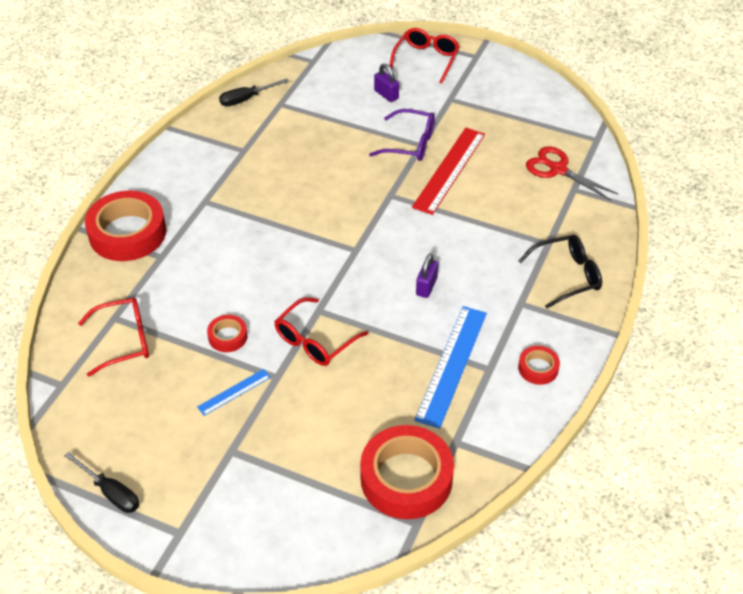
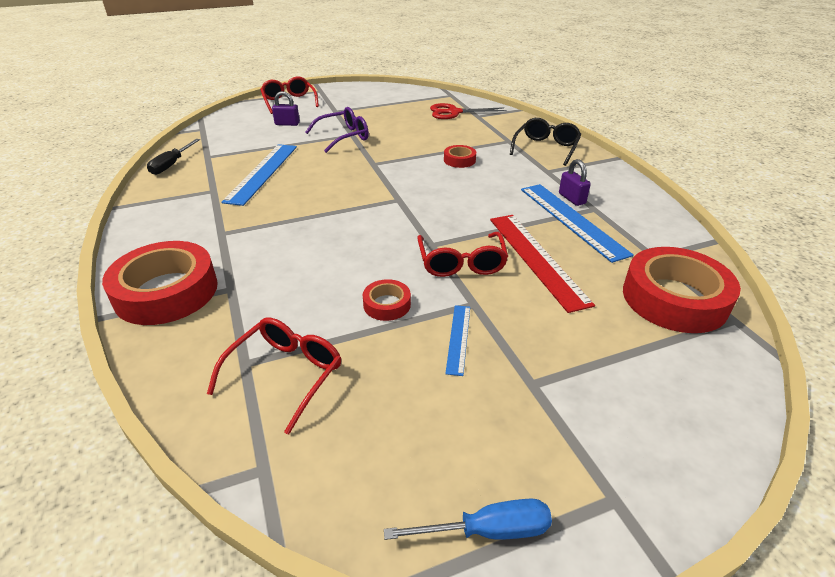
camera: 45 degrees left, 10 degrees down
(111, 492) = (487, 530): black screwdriver -> blue screwdriver
(297, 151) = (262, 173): none -> blue ruler
(426, 286) = (480, 192): purple padlock -> purple padlock (572, 198)
(449, 170) = (391, 137): red ruler -> red ruler (536, 259)
(538, 368) = (616, 193): red tape -> red tape (459, 160)

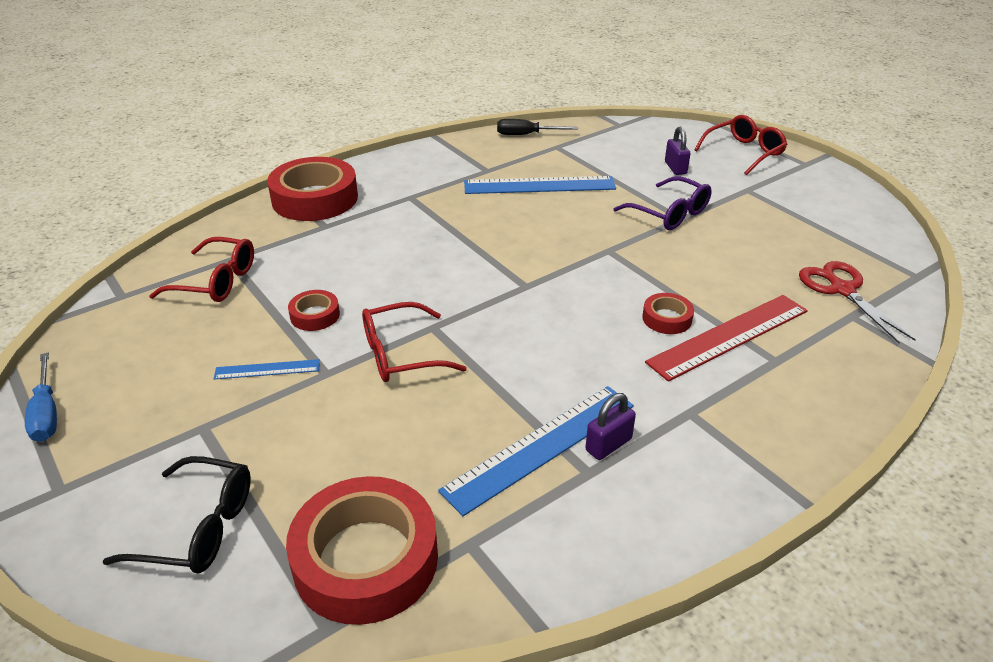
camera: 75 degrees right, 0 degrees up
(536, 259) = (427, 416): red ruler -> red ruler (728, 336)
(546, 148) = (779, 406): black glasses -> black glasses (199, 528)

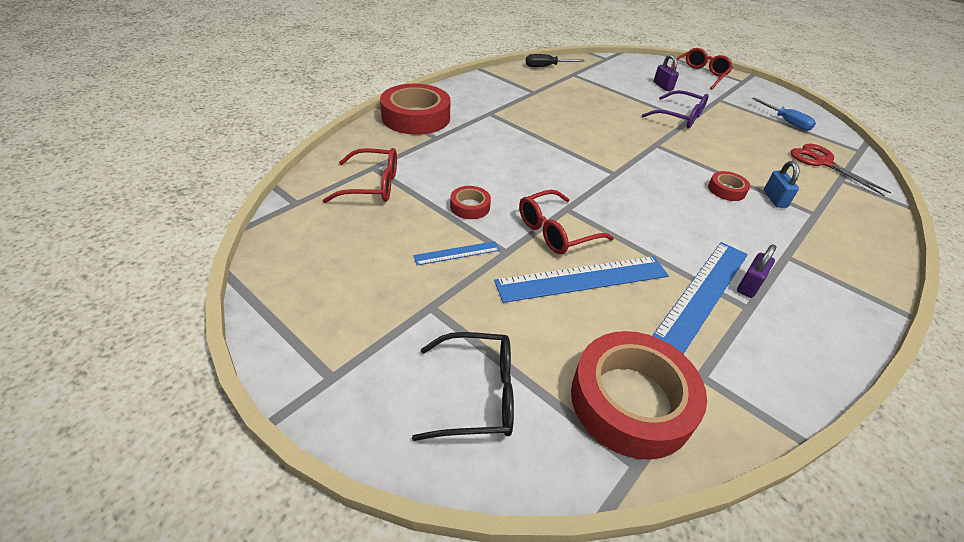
camera: 15 degrees left, 5 degrees up
(46, 413) = (282, 309): blue screwdriver -> blue screwdriver (786, 122)
(539, 185) = (578, 101): blue ruler -> blue ruler (582, 279)
(728, 336) = (774, 199): red ruler -> blue padlock

